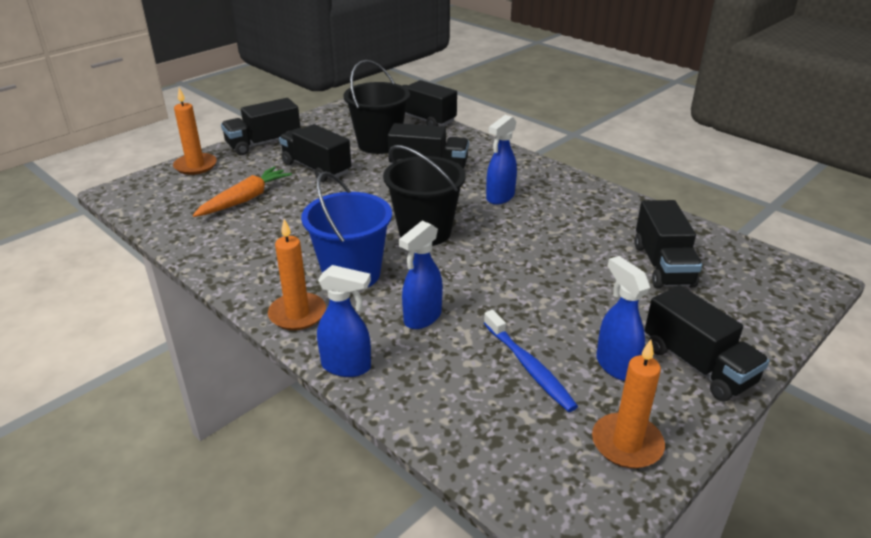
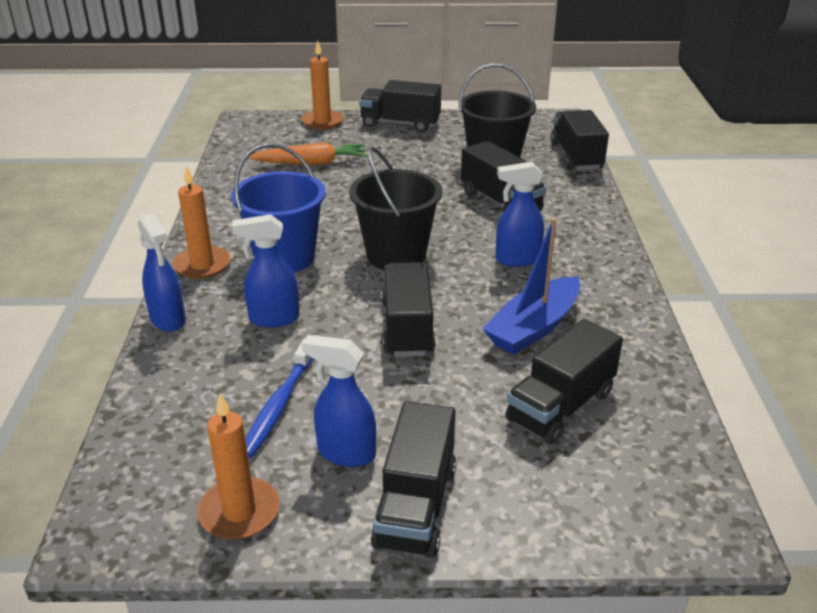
camera: 45 degrees right, 0 degrees up
(316, 168) = (404, 162): black truck -> black truck (407, 328)
(577, 231) = (534, 327): none -> blue boat
(615, 365) = (345, 453): blue spray bottle -> blue spray bottle turned 90 degrees counterclockwise

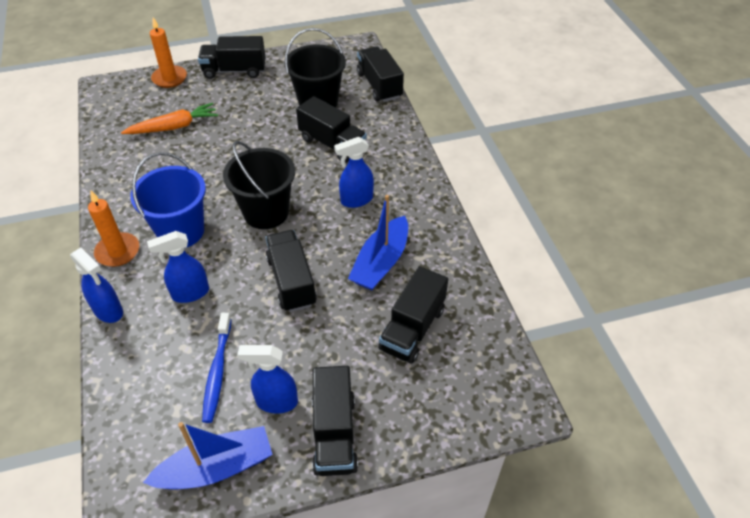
camera: 15 degrees left, 15 degrees up
(239, 512) = (216, 467): orange candle -> blue boat

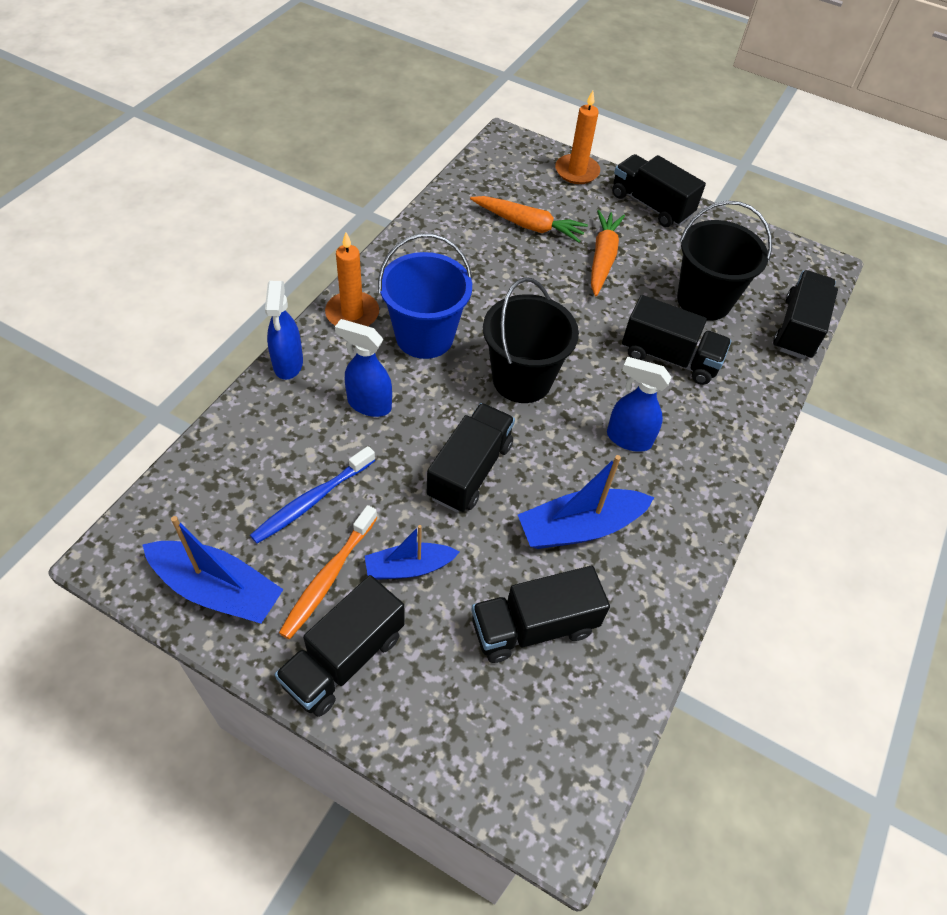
camera: 40 degrees right, 5 degrees up
(239, 117) = (602, 258): none -> orange carrot
(276, 402) = (328, 577): blue spray bottle -> orange toothbrush
(315, 357) = (409, 567): none -> blue boat
(332, 144) = (669, 357): black truck -> black truck turned 60 degrees counterclockwise

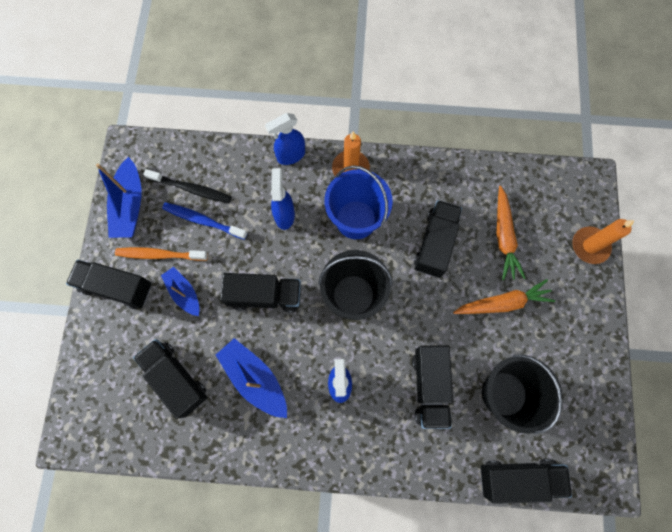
camera: 70 degrees right, 20 degrees up
(251, 496) = (191, 189): none -> black toothbrush
(651, 205) = (588, 317): black truck -> black truck (435, 244)

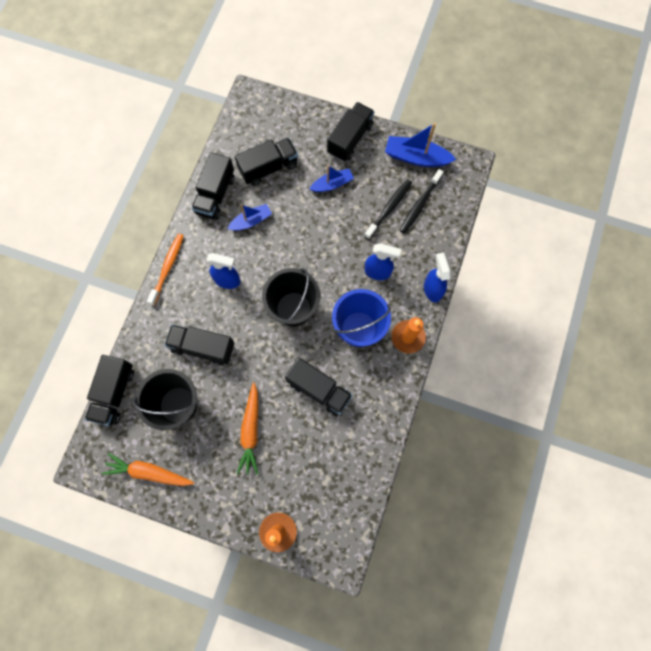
camera: 105 degrees right, 0 degrees up
(160, 255) = (368, 172): orange toothbrush -> orange toothbrush (167, 268)
(203, 221) = (389, 208): blue toothbrush -> black toothbrush
(255, 378) = (251, 221): blue boat -> blue boat, size x0.64
(265, 296) = (313, 242): black truck -> black truck (215, 195)
(503, 237) = (308, 453): orange carrot -> orange carrot (149, 472)

